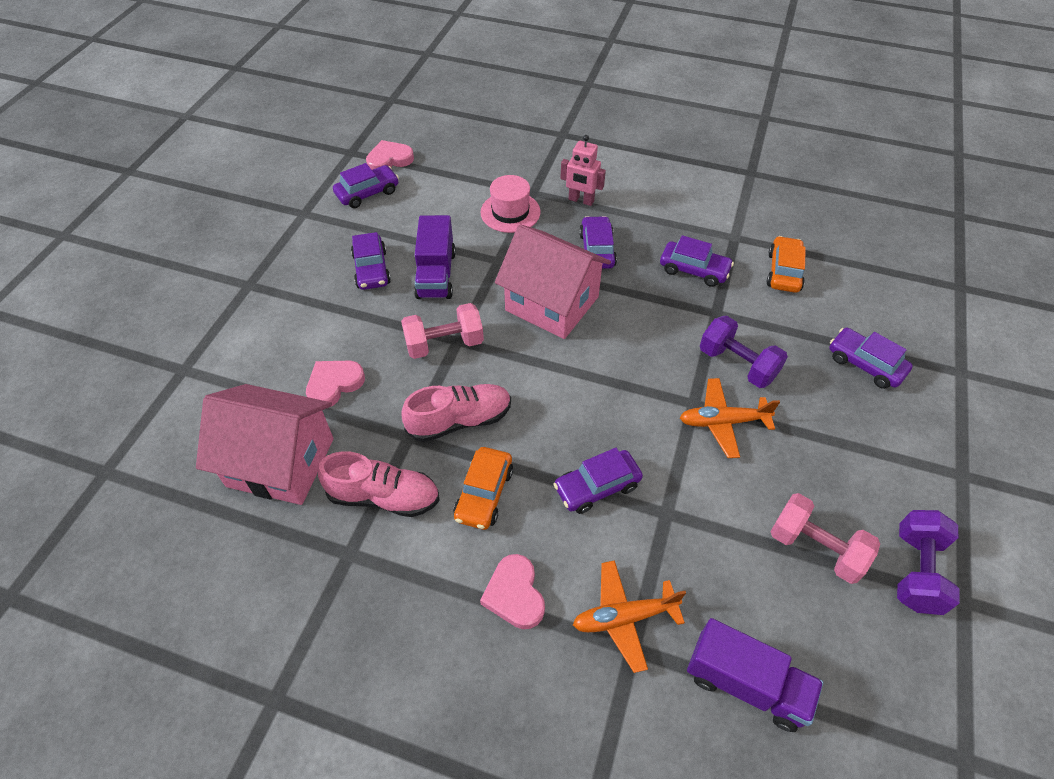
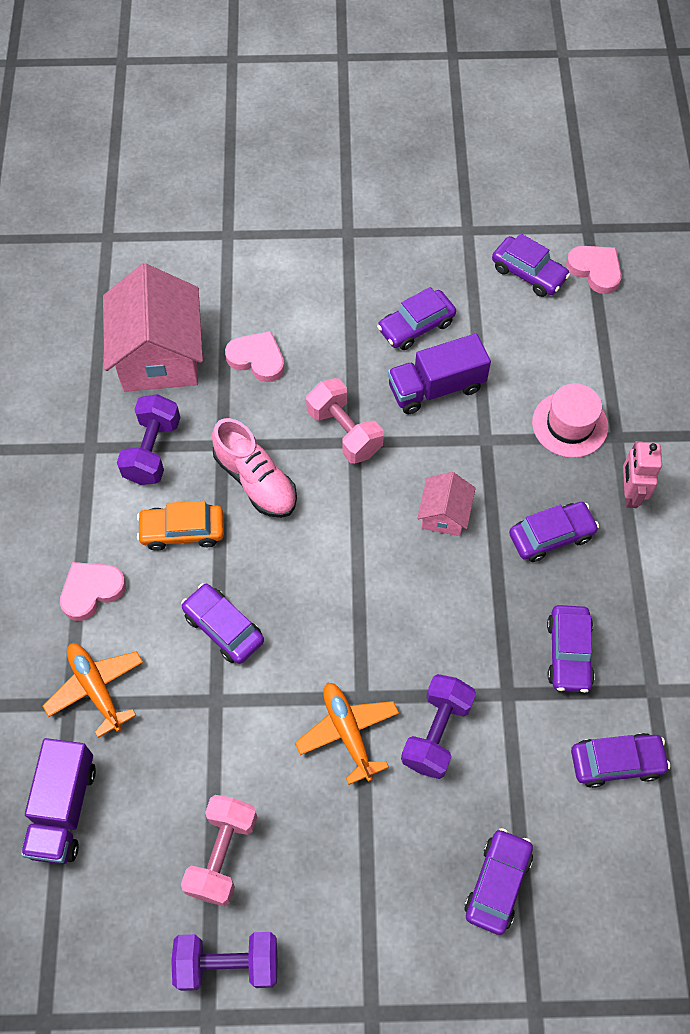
camera: 70 degrees right, 10 degrees up
(384, 496) = (152, 451): pink shoe -> purple dumbbell
(552, 303) = (444, 514): pink house -> pink house, size x0.50
(783, 272) = (616, 762): orange car -> purple car

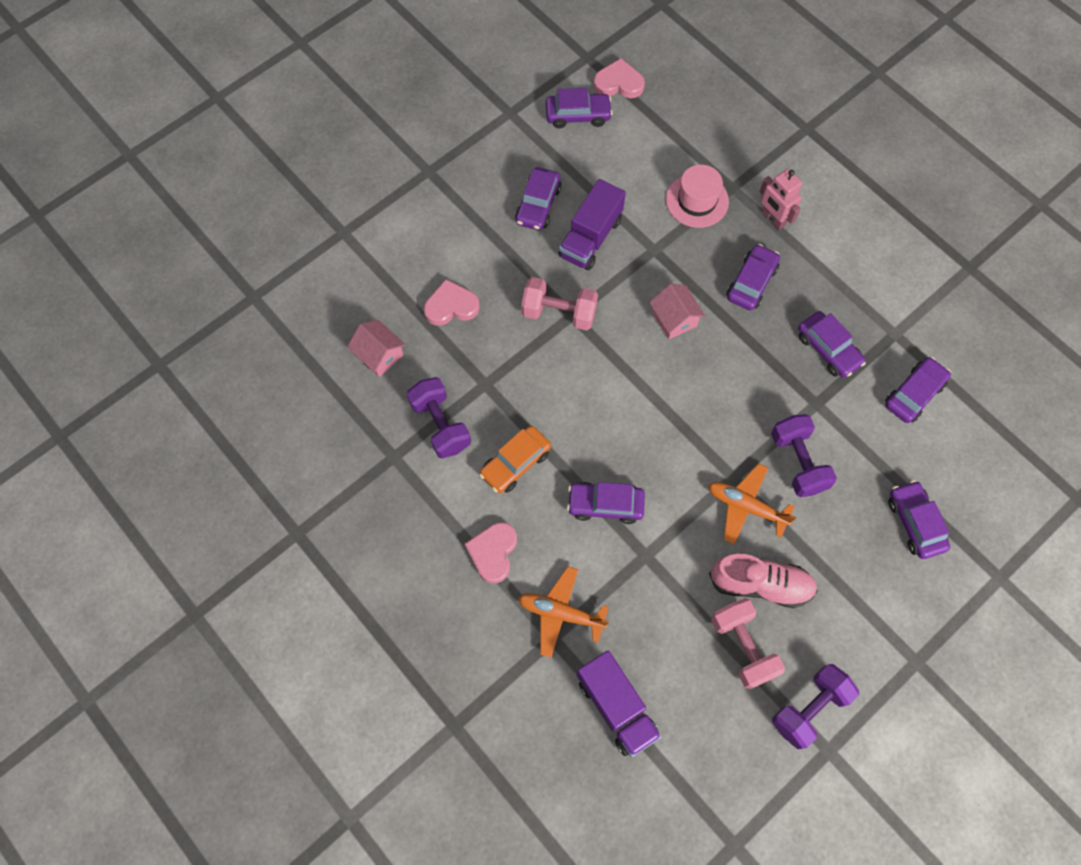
camera: 40 degrees left, 5 degrees up
(159, 356) = (379, 355): pink house -> pink house, size x0.50
(256, 481) = (532, 391): pink shoe -> pink shoe (760, 584)

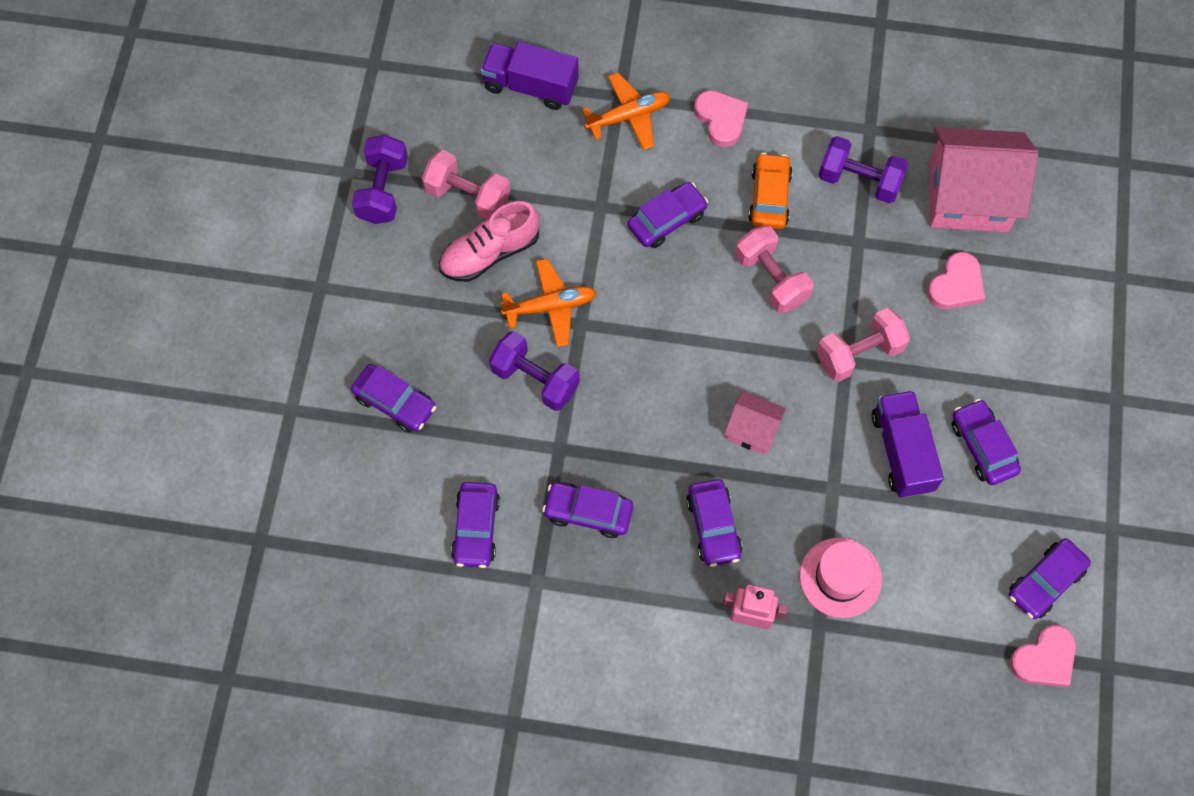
camera: 140 degrees right, 0 degrees up
(379, 355) = (968, 197): pink house -> pink house, size x2.02
(570, 405) = (771, 279): none -> pink dumbbell

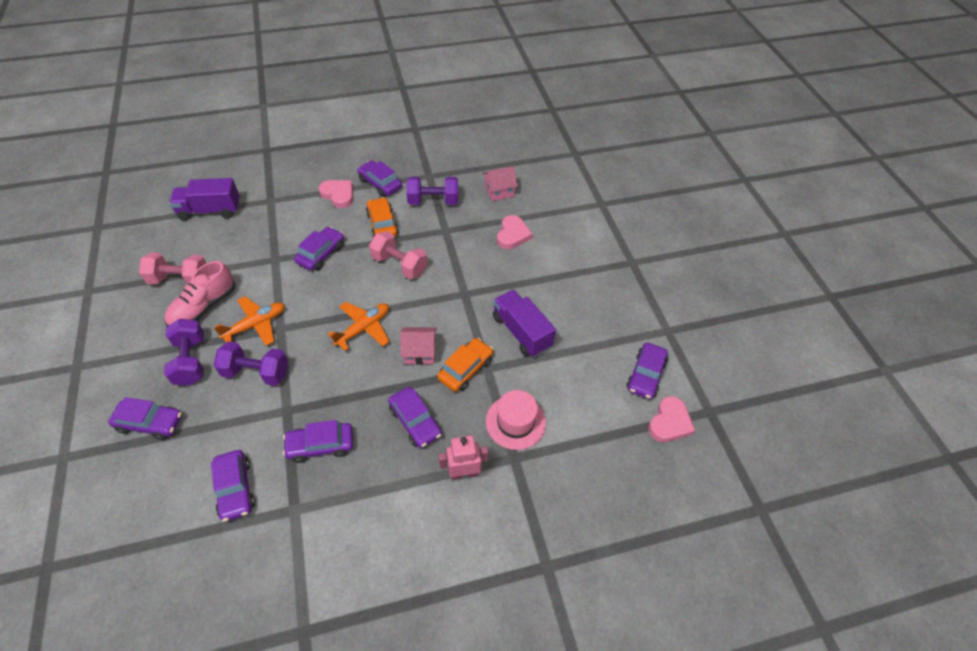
camera: 25 degrees left, 15 degrees down
(383, 190) = (116, 294): purple dumbbell -> purple dumbbell (191, 361)
(628, 116) = (279, 209): orange plane -> orange plane (363, 328)
(804, 478) = (465, 369): none -> orange car
(859, 354) = (471, 287): pink dumbbell -> none
(968, 197) = (499, 191): pink house -> pink house, size x0.50
(982, 446) = (569, 312): purple car -> purple car (380, 184)

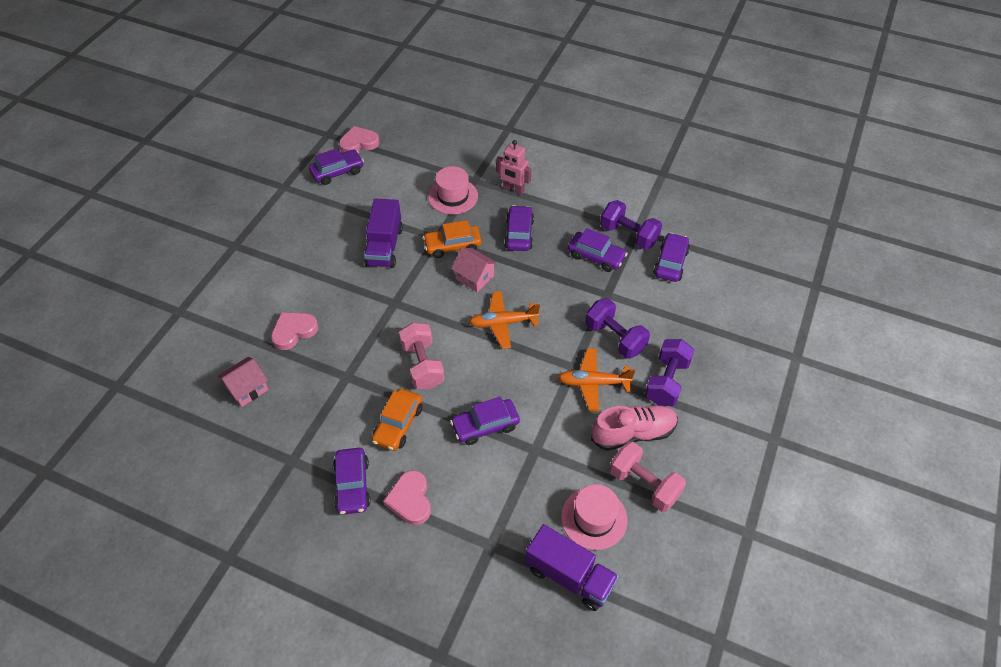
camera: 140 degrees left, 0 degrees up
(150, 423) = (718, 345): purple car -> none
(209, 244) = (594, 518): none -> pink hat
(433, 201) = (322, 421): purple dumbbell -> purple dumbbell (628, 235)
(499, 191) = (247, 389): pink house -> pink house turned 60 degrees counterclockwise

